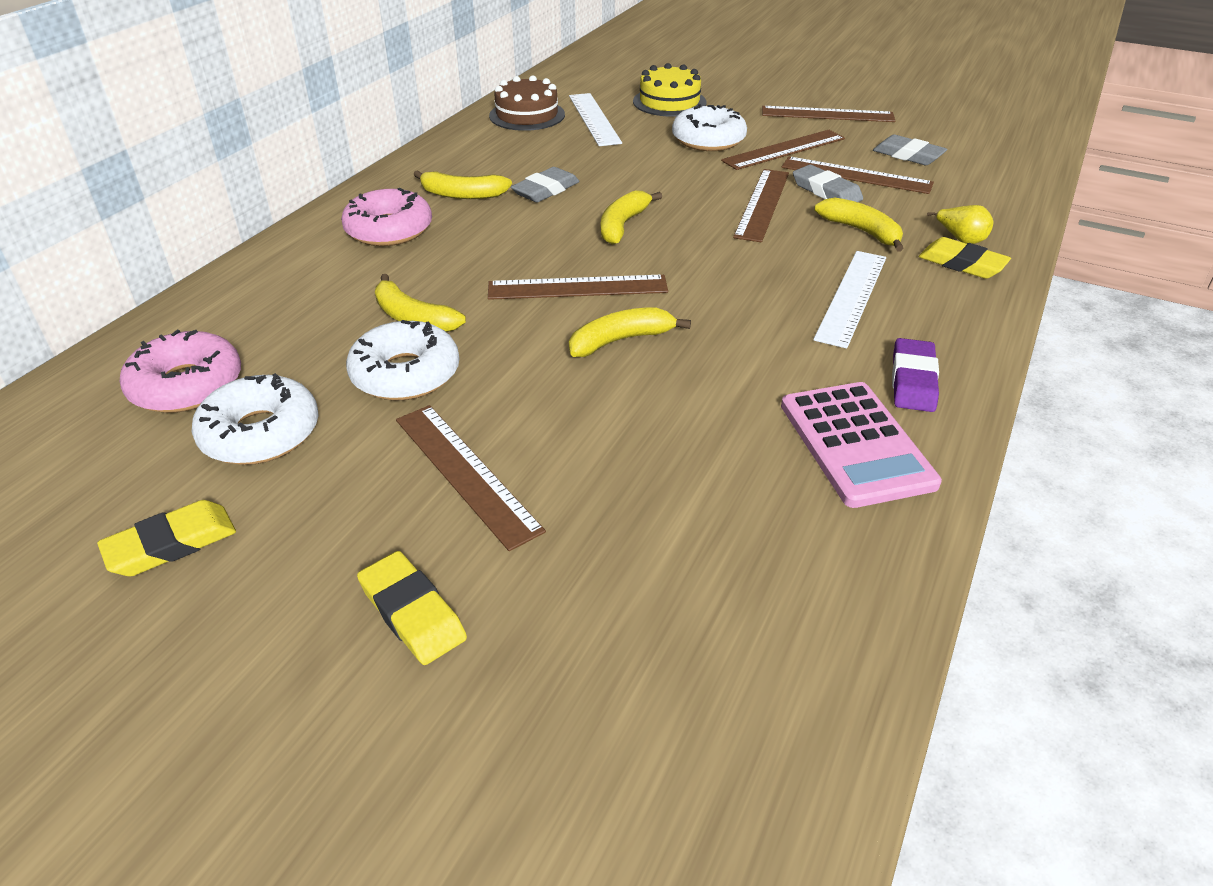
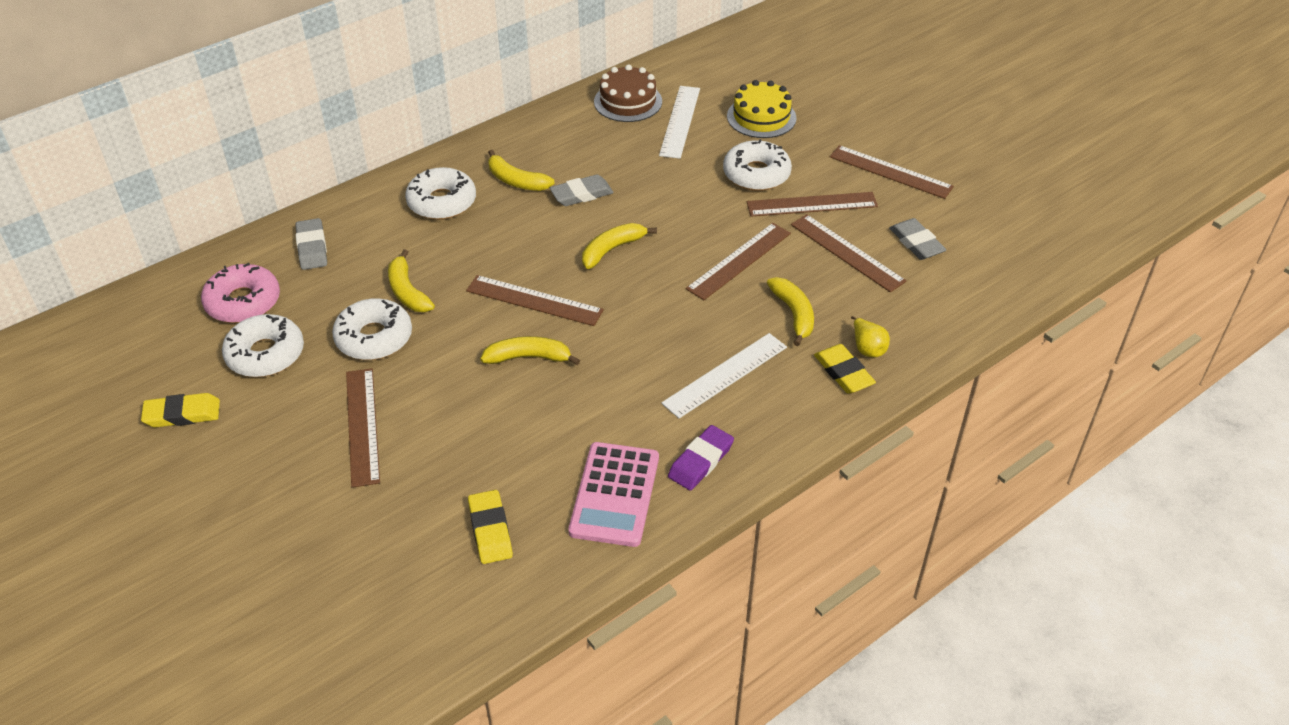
camera: 25 degrees right, 5 degrees up
(389, 230) = (442, 202): pink donut -> white donut
(412, 612) = (278, 504): yellow eraser -> yellow eraser (490, 530)
(826, 191) = (805, 263): grey eraser -> grey eraser (312, 247)

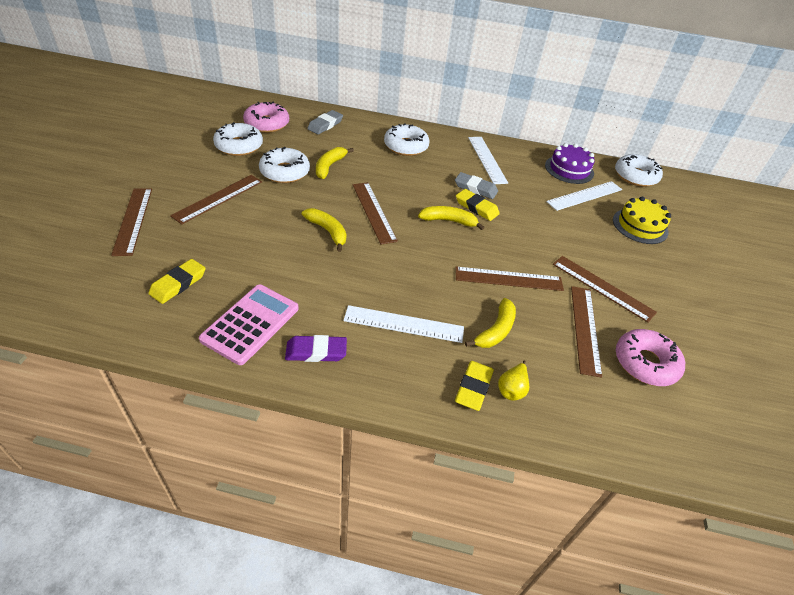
camera: 45 degrees right, 0 degrees up
(182, 414) = (176, 142): yellow eraser -> yellow eraser (476, 207)
(516, 181) = (454, 162): yellow banana -> none
(541, 152) = (487, 159): none -> white ruler
(614, 494) = (251, 324): pink calculator -> pink calculator turned 150 degrees clockwise
(628, 101) = (569, 169): brown cake -> purple cake
(756, 174) = (590, 248): white donut -> white donut (635, 176)
(890, 172) = (689, 312): brown ruler -> brown ruler (133, 220)
(916, 243) = (645, 363): grey eraser -> pink donut

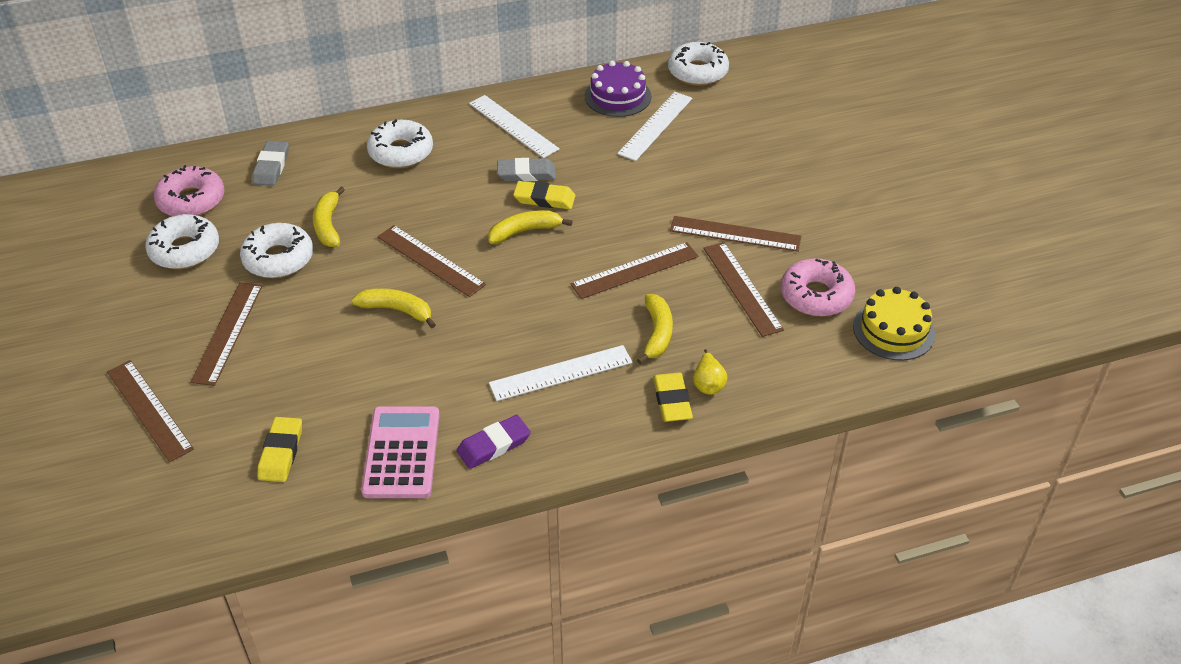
camera: 25 degrees left, 0 degrees up
(640, 226) = (735, 138): yellow cake -> yellow cake (893, 330)

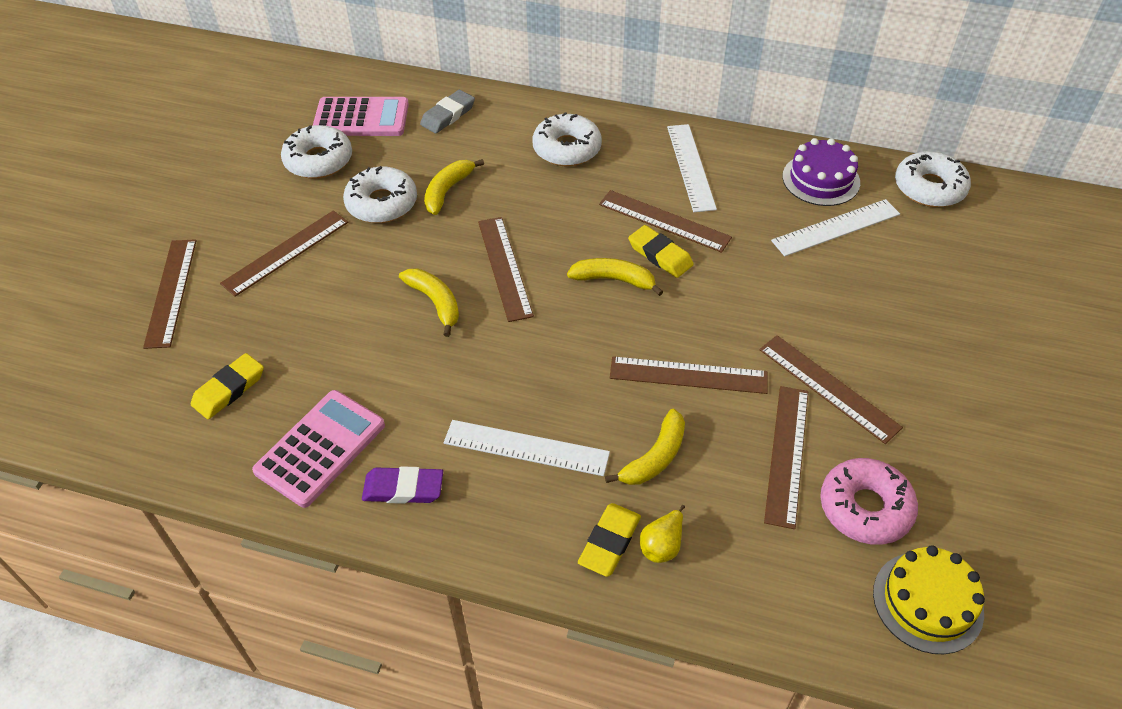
camera: 35 degrees right, 5 degrees up
(191, 200) = (361, 118): pink donut -> pink calculator
(526, 173) = (664, 221): grey eraser -> brown ruler

